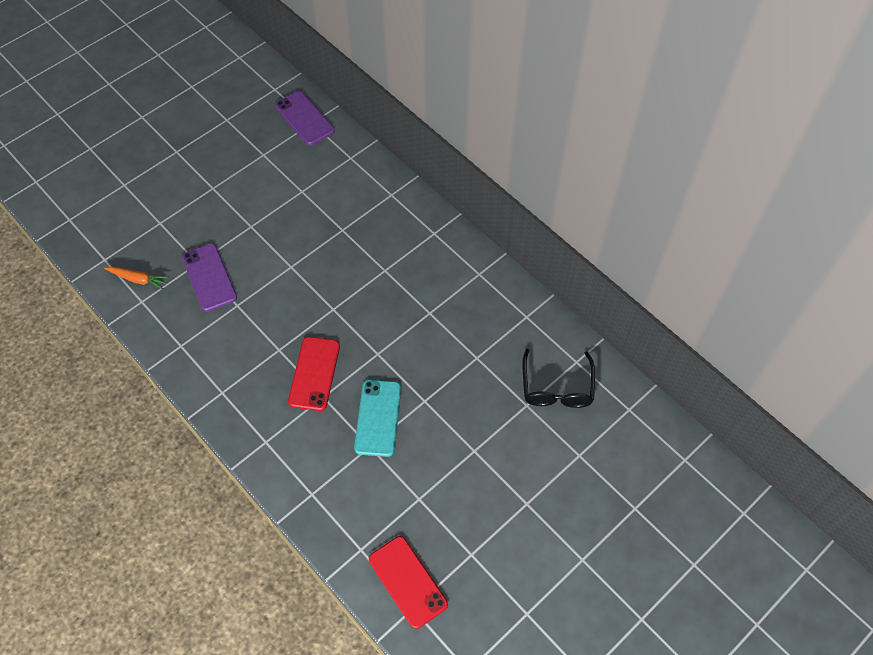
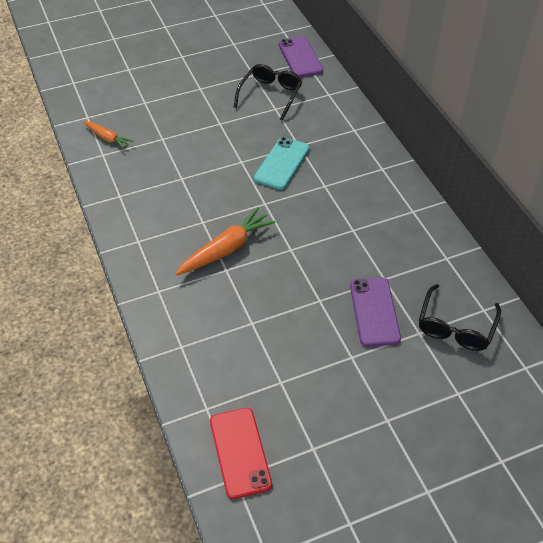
camera: 20 degrees right, 10 degrees down
(209, 277) = (167, 152): purple phone -> purple phone (374, 311)
(290, 176) = (270, 95): none -> black glasses
(314, 373) = (226, 249): red phone -> orange carrot
(378, 418) = (270, 302): turquoise phone -> turquoise phone (282, 163)

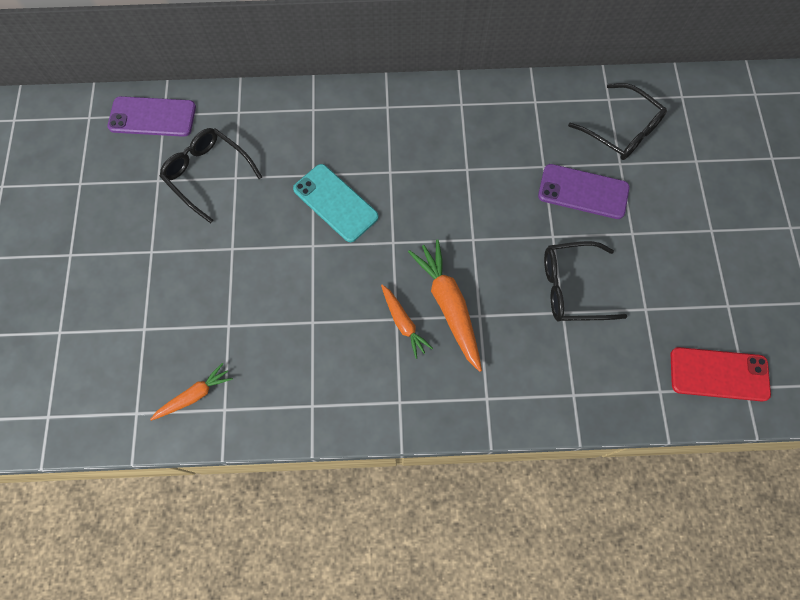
camera: 70 degrees left, 20 degrees up
(201, 226) = (403, 323): none -> orange carrot
(278, 324) = (573, 287): none -> black glasses

